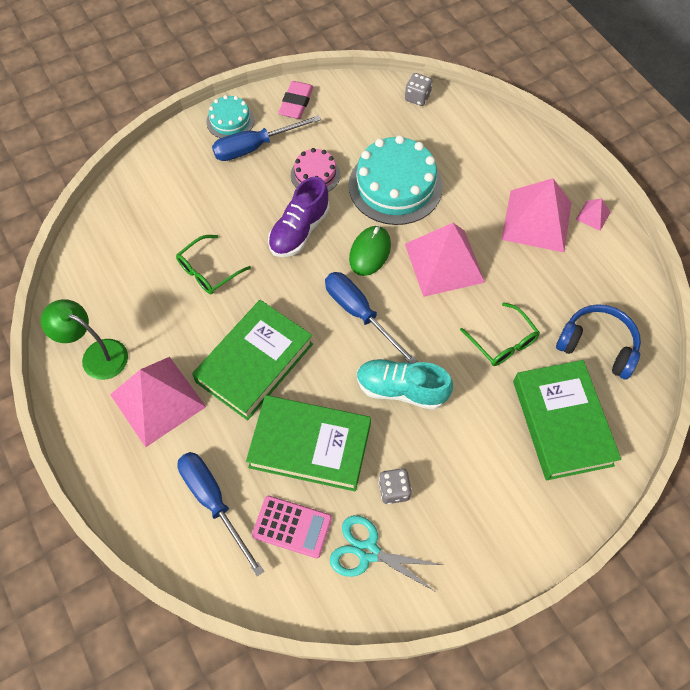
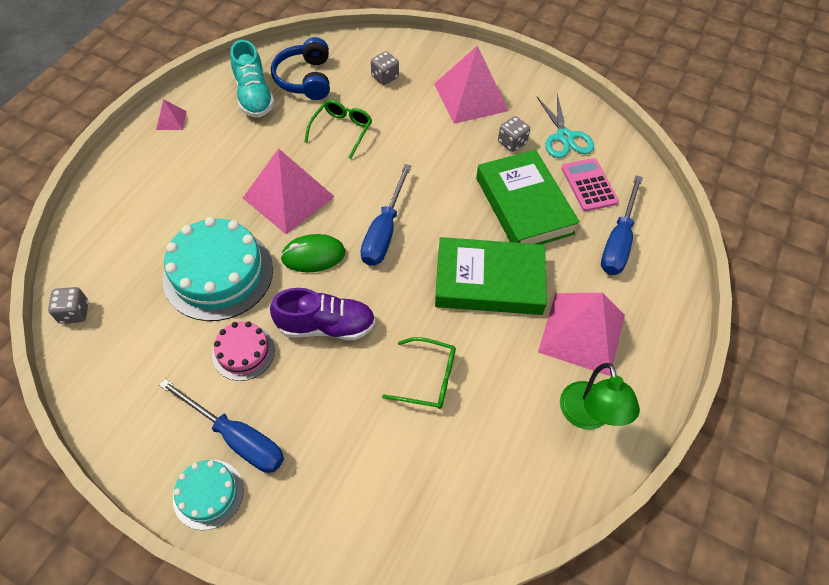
camera: 125 degrees left, 5 degrees down
(296, 103) = (141, 434): pink eraser -> none
(401, 389) = (431, 172): turquoise shoe -> turquoise shoe (254, 96)
(537, 220) = (199, 153): pink pyramid -> pink pyramid (470, 97)
(562, 422) = (385, 77): green book -> grey dice

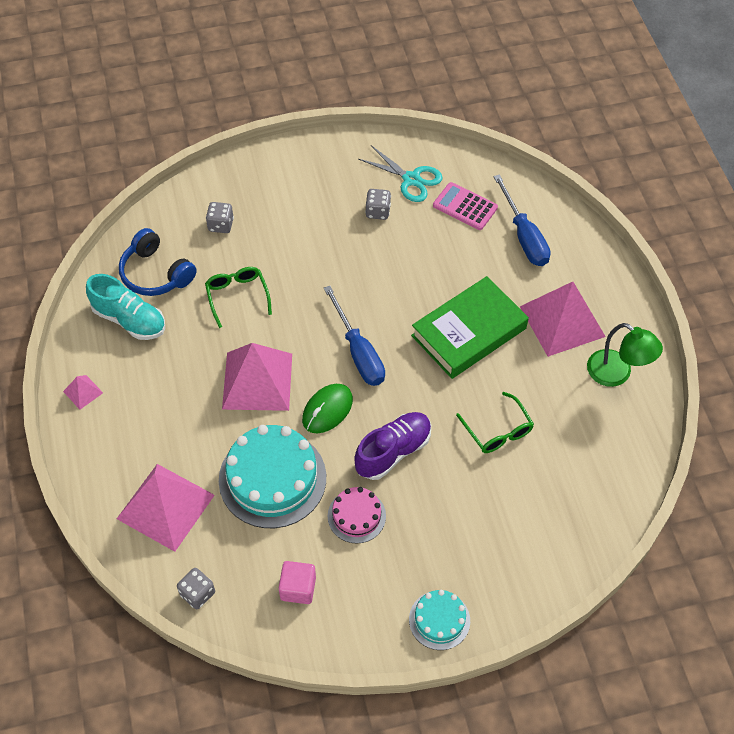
camera: 40 degrees left, 0 degrees up
(140, 370) = (298, 588): none -> pink cube
(236, 438) = (417, 572): blue screwdriver -> none
(428, 378) = (497, 430): green glasses -> green glasses turned 90 degrees clockwise
(470, 97) = (308, 194): pink pyramid -> pink pyramid (165, 506)
(524, 205) = (436, 256): green book -> none

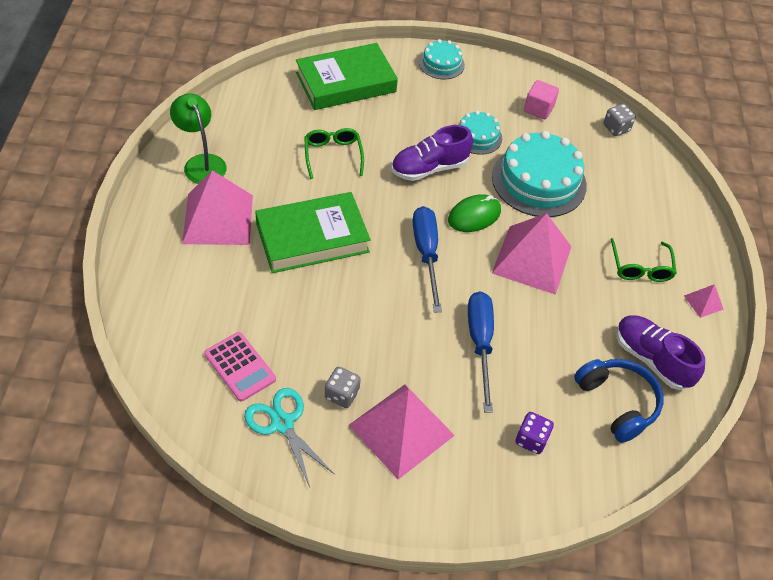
camera: 165 degrees left, 5 degrees down
(129, 319) = (652, 359): turquoise shoe -> purple shoe
(165, 506) = (634, 189): pink pyramid -> pink pyramid (401, 430)
(221, 225) = (531, 439): grey dice -> purple dice
(237, 296) = (532, 347): green glasses -> green glasses (640, 267)
(356, 516) = (477, 136): pink cake -> turquoise cake
(524, 236) = (197, 311): blue screwdriver -> blue screwdriver (480, 343)
(536, 540) = (346, 82): none -> green book

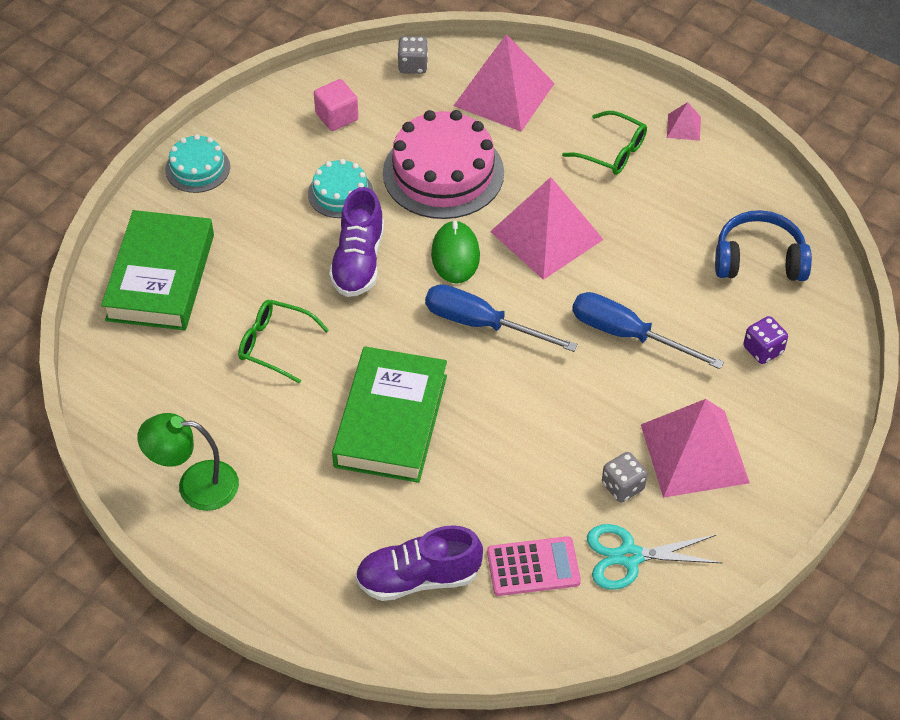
camera: 55 degrees left, 0 degrees up
(218, 219) = (301, 503): pink pyramid -> pink pyramid (504, 94)
(539, 181) = (443, 173): turquoise cake -> pink cake
(652, 359) = (726, 205): purple shoe -> purple shoe (418, 578)

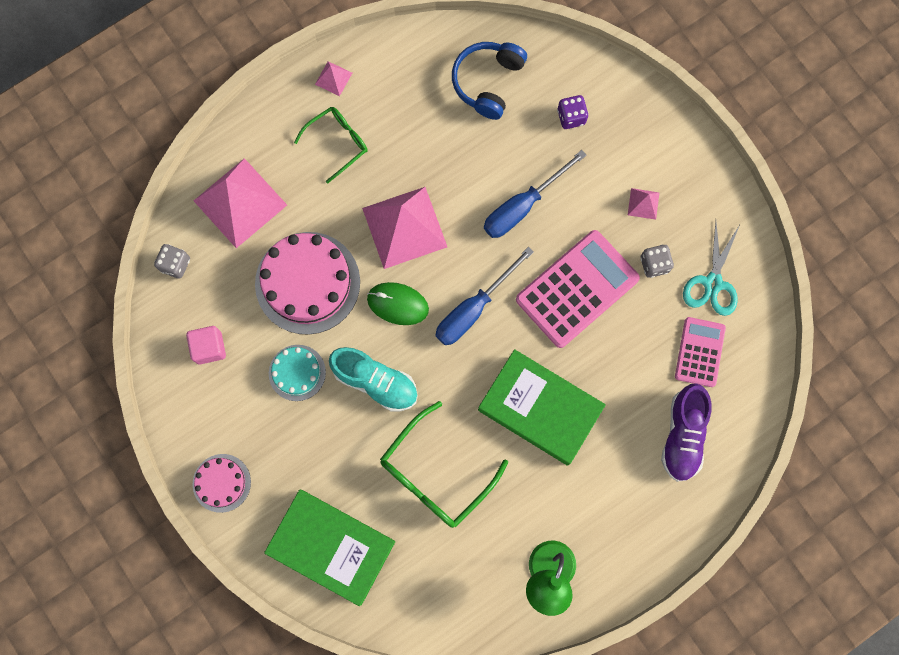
camera: 70 degrees left, 25 degrees up
(197, 168) = (221, 483): turquoise cake -> pink cake
(275, 344) = (435, 474): green glasses -> green glasses, size x1.58
(358, 261) = (375, 382): purple shoe -> turquoise shoe
(553, 416) = (577, 289): none -> pink calculator
(694, 453) = (643, 203): pink pyramid -> pink pyramid, size x0.43

